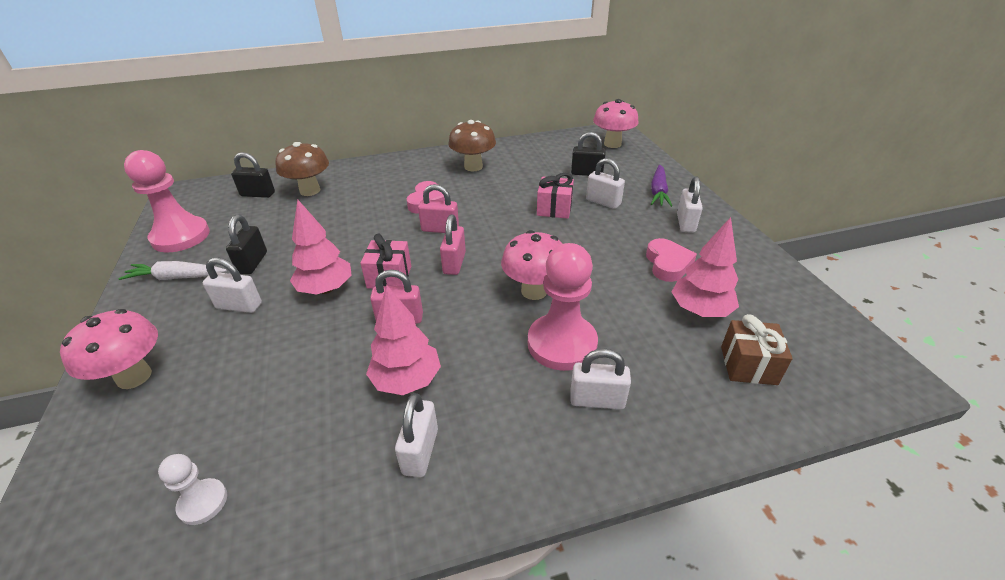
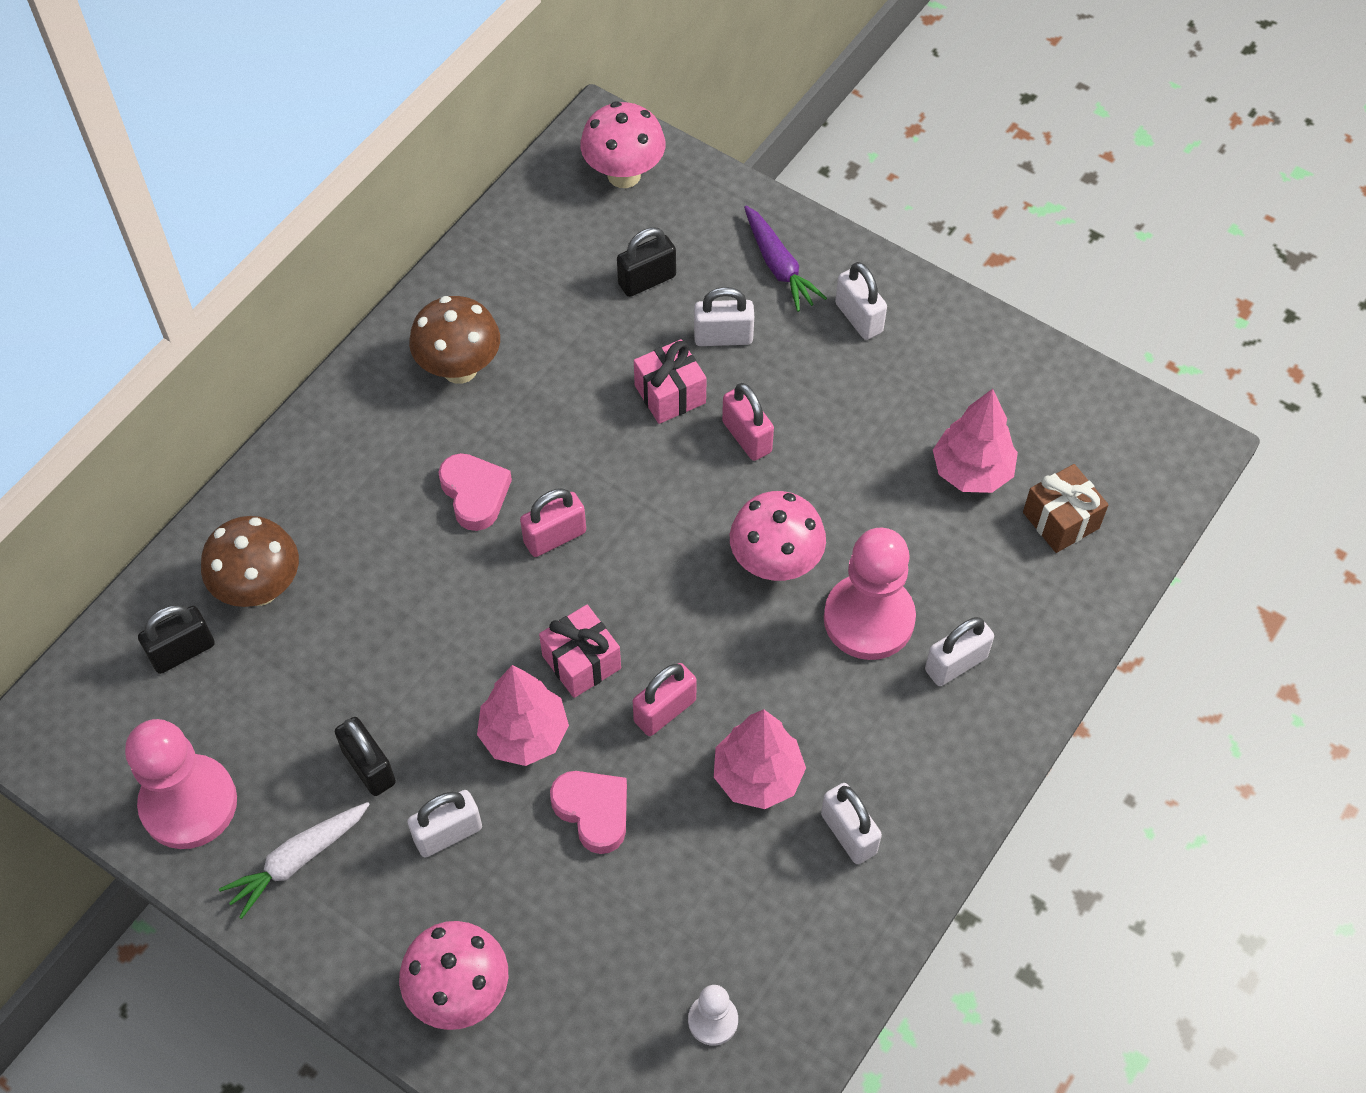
camera: 40 degrees left, 20 degrees up
(454, 263) = (638, 584): pink padlock -> pink padlock (747, 437)
(667, 264) = (889, 414): pink heart -> pink heart (593, 811)

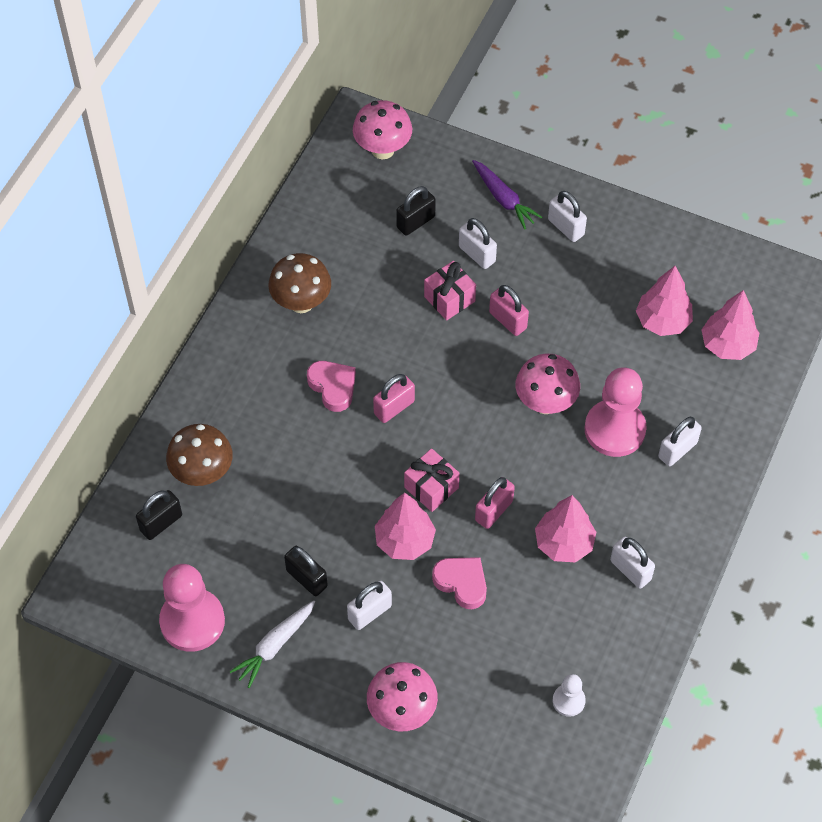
camera: 10 degrees left, 0 degrees up
(723, 337) = (477, 254): white padlock -> white padlock turned 60 degrees clockwise
(1060, 520) = (727, 345): brown gift -> pink tree

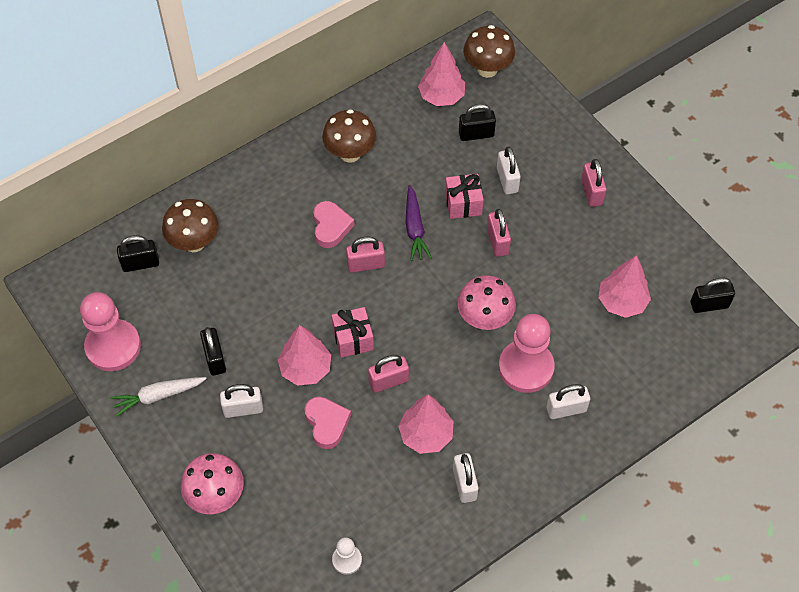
camera: 30 degrees right, 0 degrees up
(382, 149) = (487, 69): pink mushroom -> brown mushroom
(503, 199) = (556, 148): purple carrot -> purple carrot (415, 228)
(566, 227) = (591, 192): white padlock -> pink padlock
(727, 345) = (663, 347): pink tree -> pink tree (441, 96)
(743, 283) = (709, 305): none -> black padlock

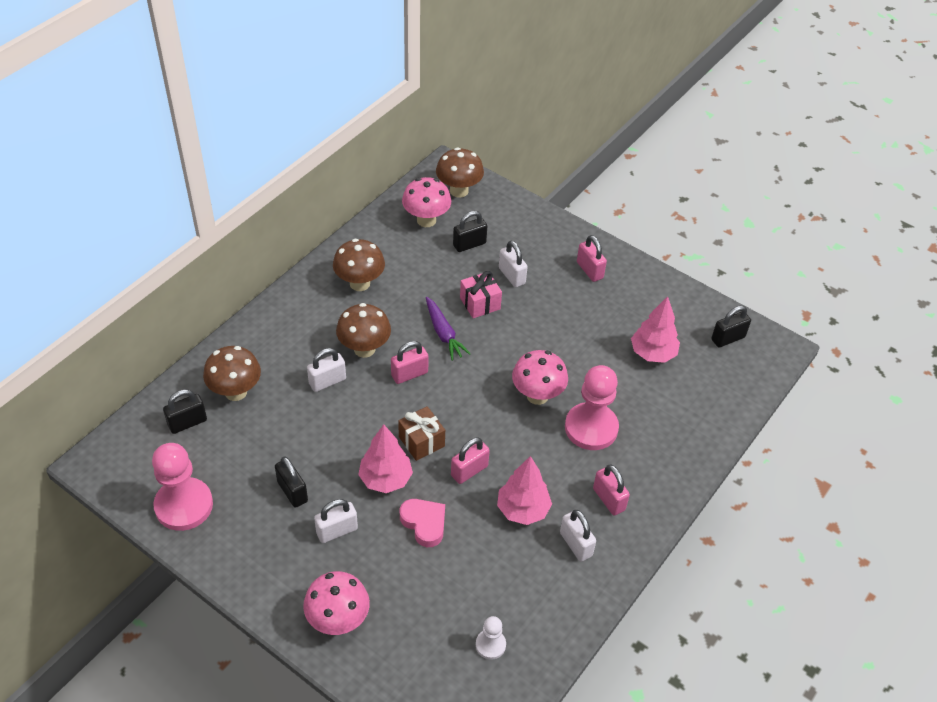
camera: 20 degrees left, 10 degrees down
(158, 396) = (246, 540): white carrot -> none
(331, 227) = (364, 349): pink heart -> brown mushroom
(353, 339) = (421, 441): pink gift -> brown gift
(441, 96) = (426, 220): pink tree -> pink mushroom
(497, 241) = (523, 328): pink padlock -> pink padlock (609, 499)
(566, 409) = (641, 455): white padlock -> white padlock (327, 381)

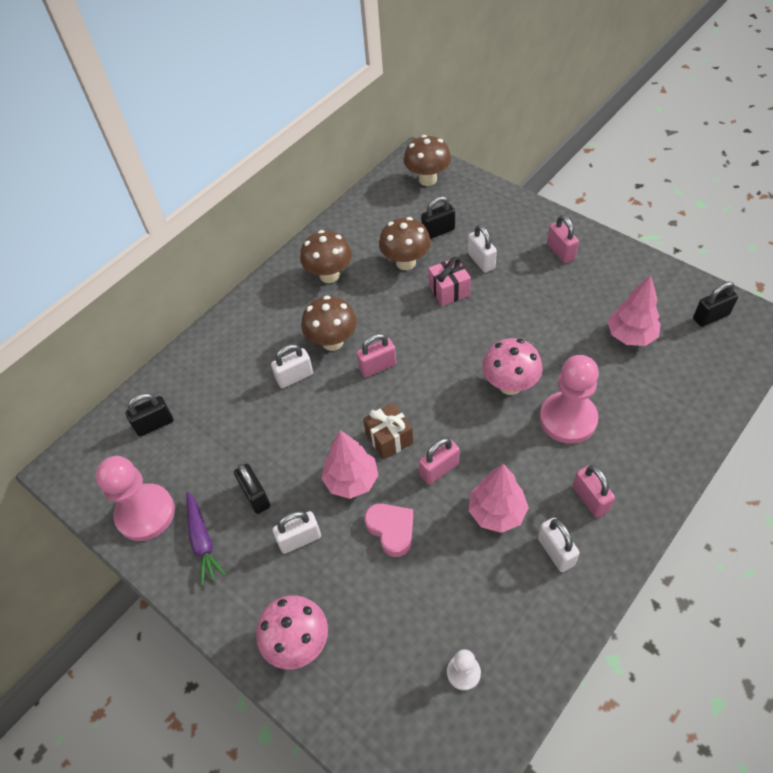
camera: 10 degrees right, 5 degrees up
(235, 392) = (204, 390): brown mushroom -> brown mushroom (406, 262)
(426, 220) = (395, 210): pink mushroom -> none
(443, 333) = (412, 322): purple carrot -> purple carrot (202, 541)

